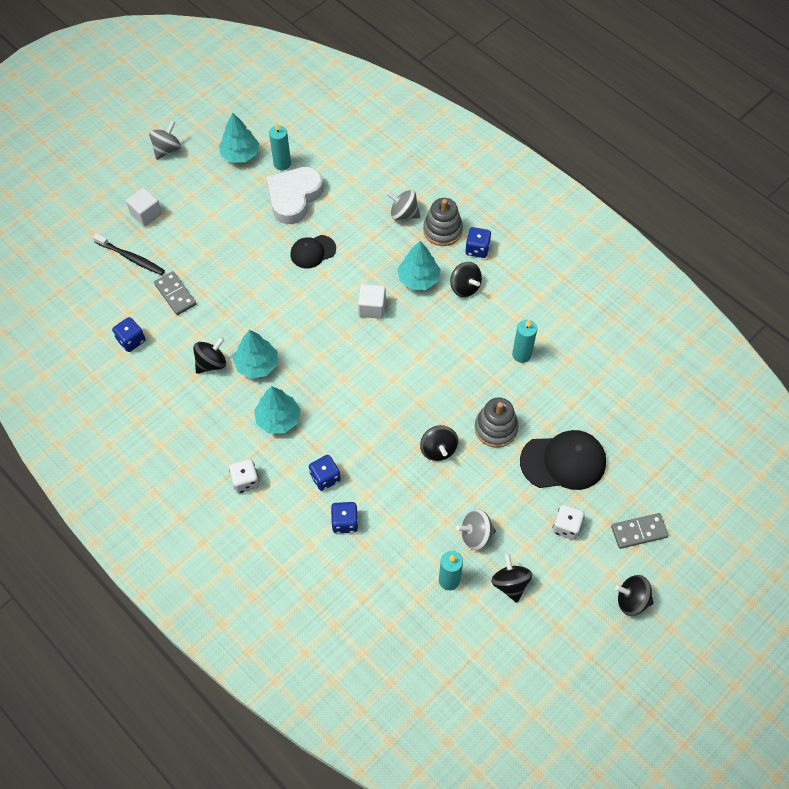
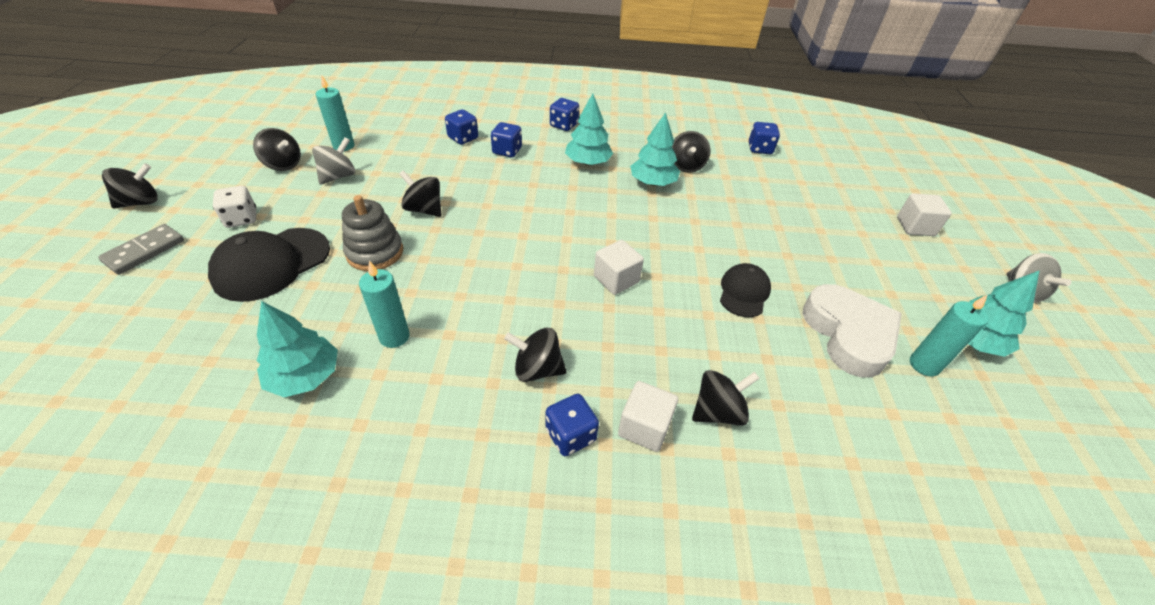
camera: 135 degrees right, 15 degrees down
(131, 258) = (859, 191): black toothbrush -> none
(175, 294) = (786, 189): grey domino -> none
(245, 481) = (564, 125): white dice -> blue dice
(403, 214) = (718, 411): grey spinning top -> black spinning top
(418, 279) = (603, 341): turquoise tree -> turquoise tree (305, 376)
(442, 230) = (644, 427): grey stacking toy -> white cube

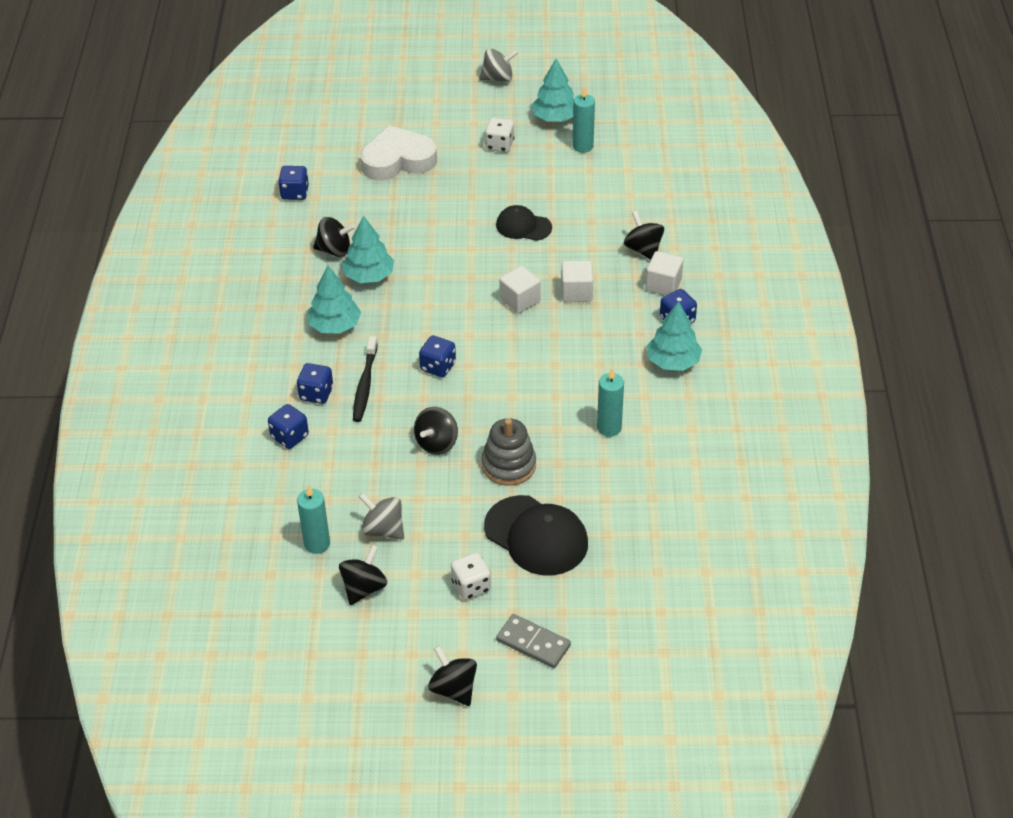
camera: 90 degrees left, 0 degrees up
(305, 376) = (658, 470): turquoise tree -> turquoise tree (673, 361)
(511, 174) = (365, 385): none -> black toothbrush
(537, 369) = (625, 341): black spinning top -> none
(564, 125) = (252, 350): blue dice -> blue dice (438, 367)
(848, 334) = (560, 177): white heart -> white heart (398, 160)
(888, 283) = (499, 145): none -> white dice
(915, 226) = (421, 114): white cube -> white cube (576, 292)

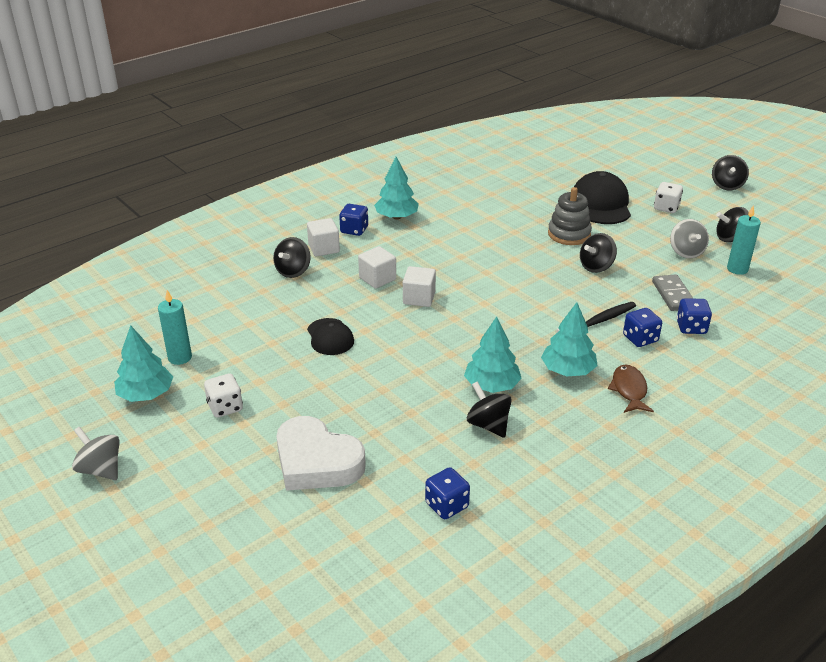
camera: 130 degrees left, 10 degrees down
(276, 342) = (629, 390): none -> brown fish
(436, 443) = (596, 266): black spinning top -> black spinning top turned 150 degrees clockwise
(438, 367) = (534, 300): blue dice -> none
(533, 643) = (663, 177): grey domino -> grey domino (673, 295)
(609, 428) = (486, 215): turquoise candle -> none

